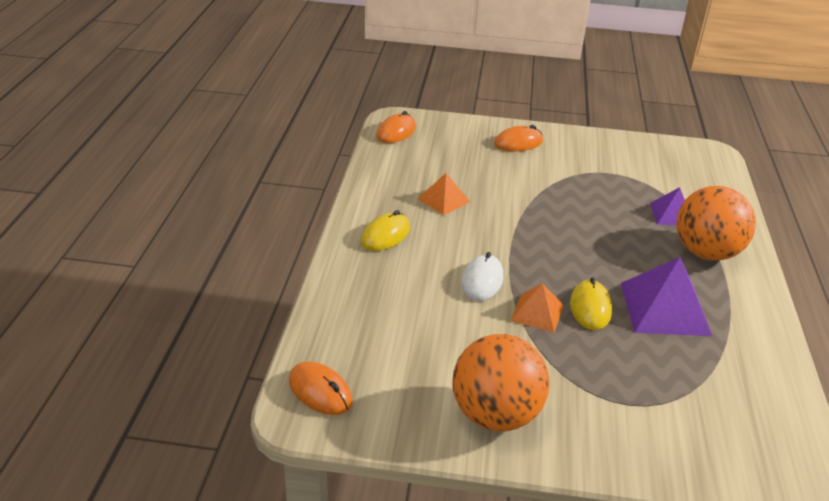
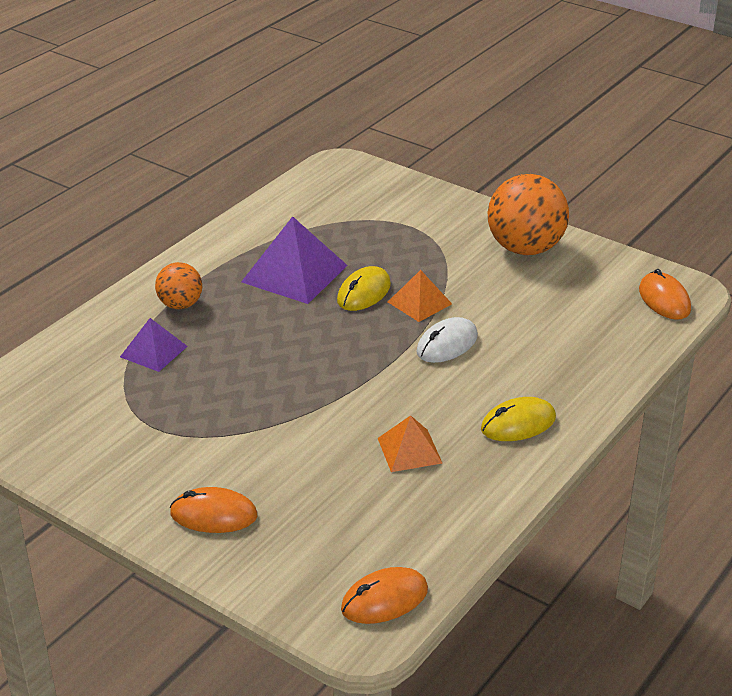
camera: 150 degrees left, 0 degrees up
(706, 252) = (180, 304): orange ball -> orange ball, size x0.55

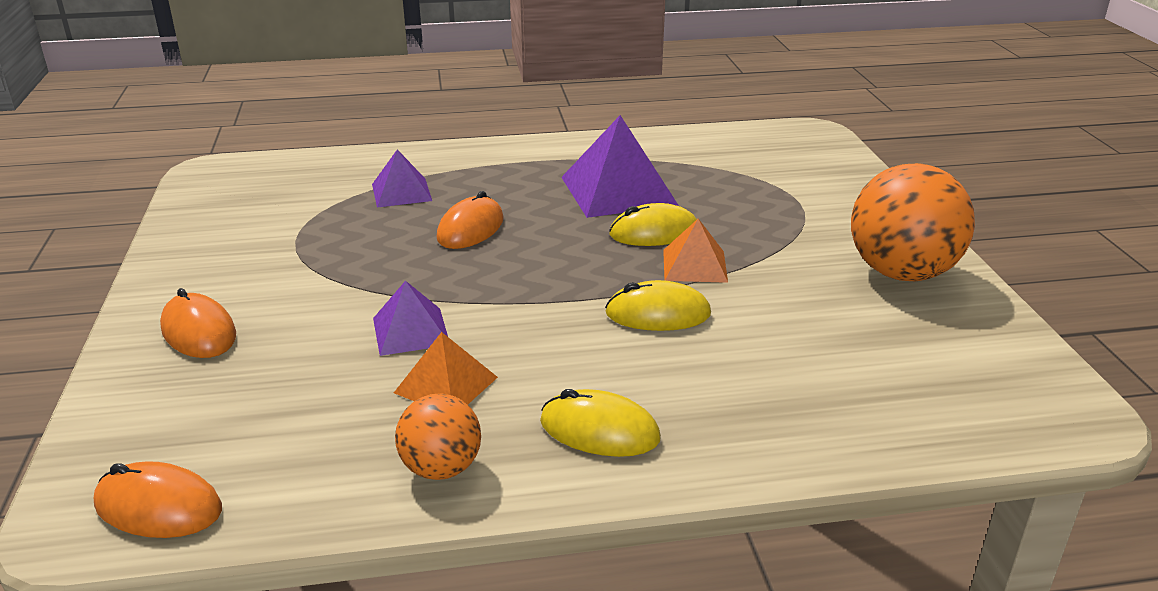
camera: 45 degrees right, 5 degrees down
(180, 304) = (484, 171): orange ball -> orange ball (441, 468)
(337, 435) = (411, 331): none -> purple pyramid
(447, 344) = (658, 314): white mouse -> yellow mouse
(664, 300) = (1017, 408): orange mouse -> orange mouse (470, 229)

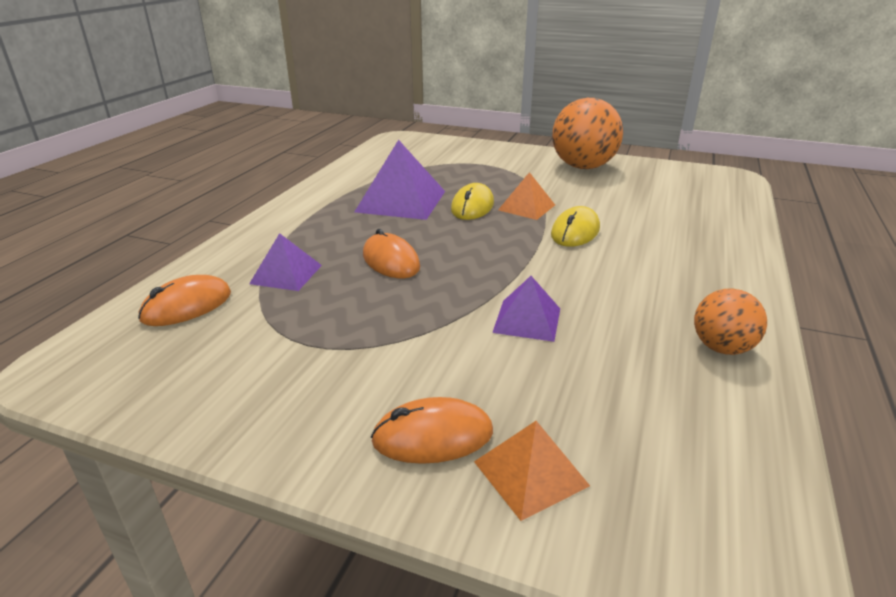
camera: 60 degrees left, 0 degrees up
(158, 507) = (737, 511): orange mouse -> orange mouse (187, 306)
(446, 385) = (615, 322): orange pyramid -> orange pyramid (530, 473)
(599, 430) = (698, 282): yellow mouse -> none

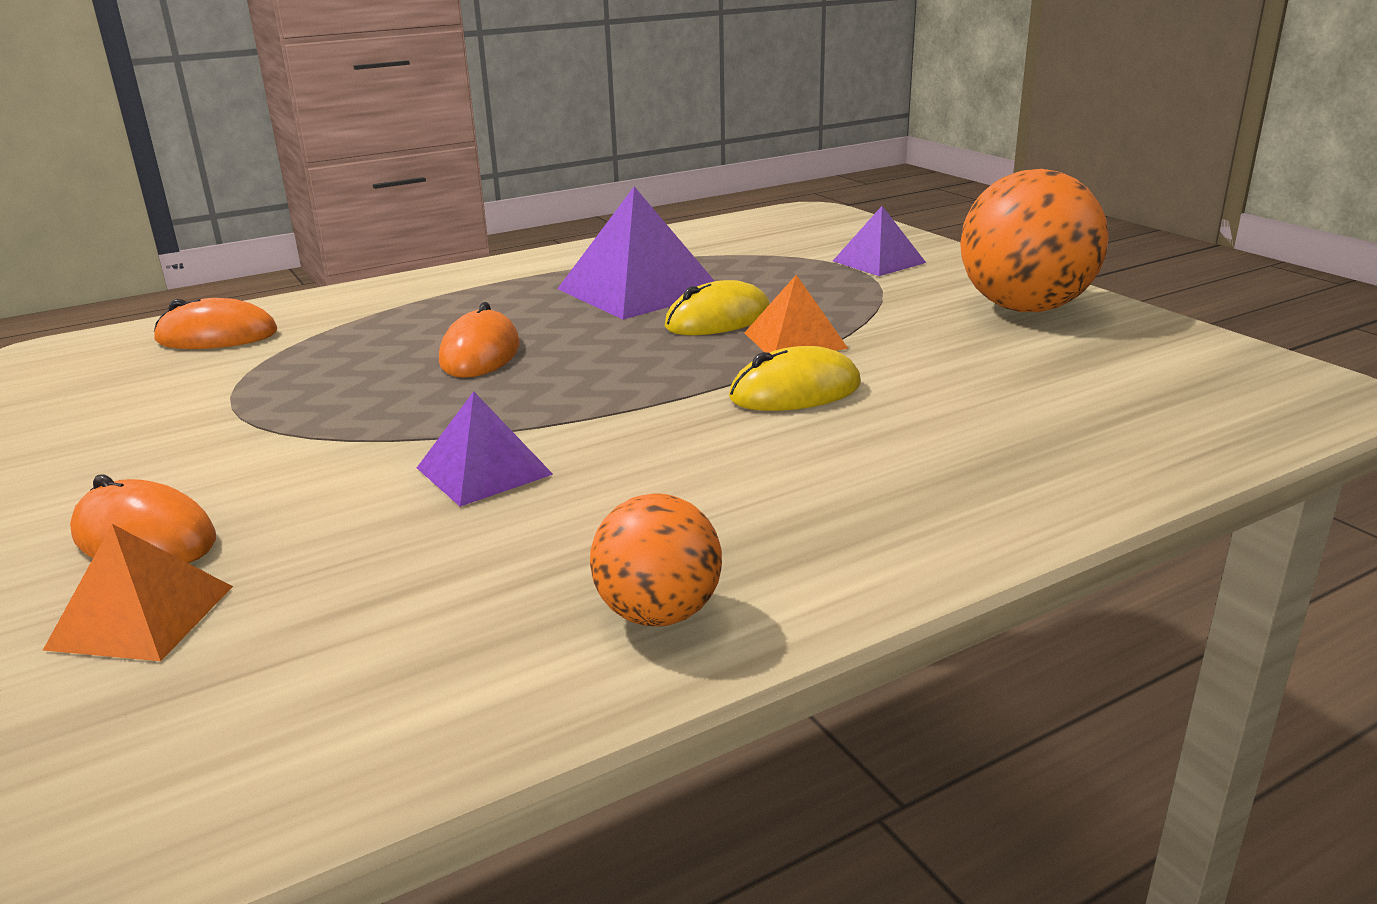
camera: 40 degrees right, 5 degrees down
(286, 274) = (353, 334): purple pyramid -> purple pyramid (878, 261)

